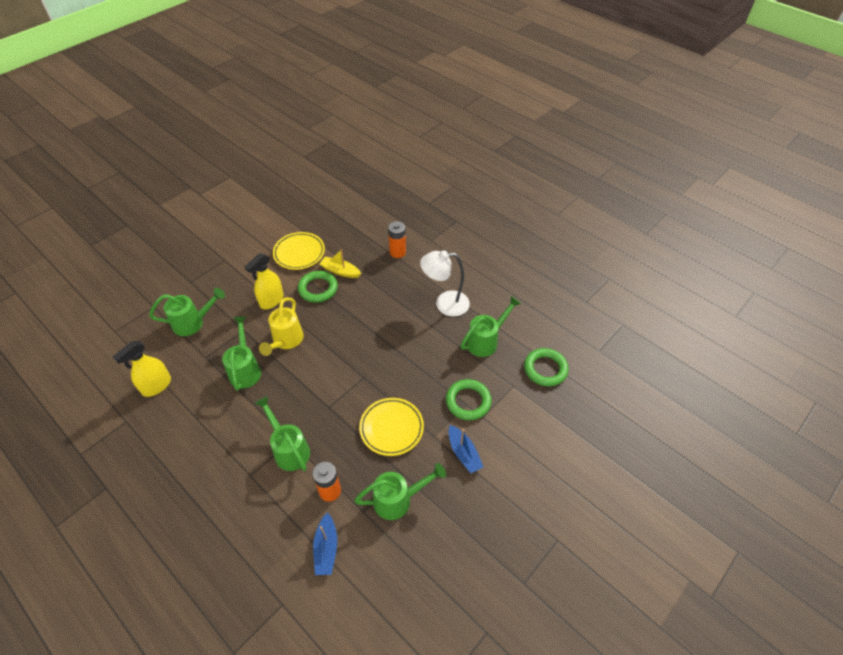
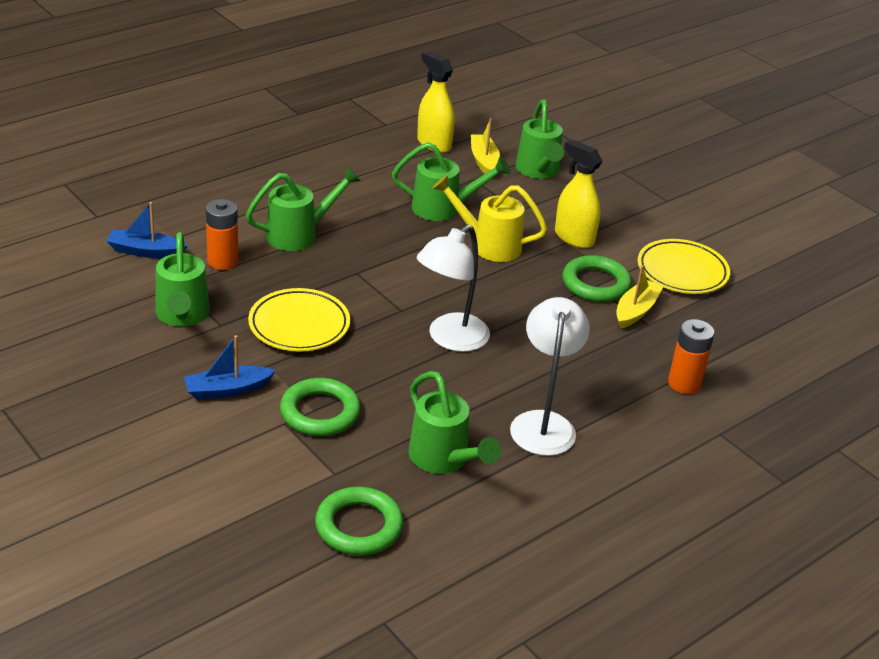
camera: 95 degrees right, 15 degrees down
(181, 353) = (484, 161): none -> yellow boat
(386, 350) = (450, 339): none -> white lamp

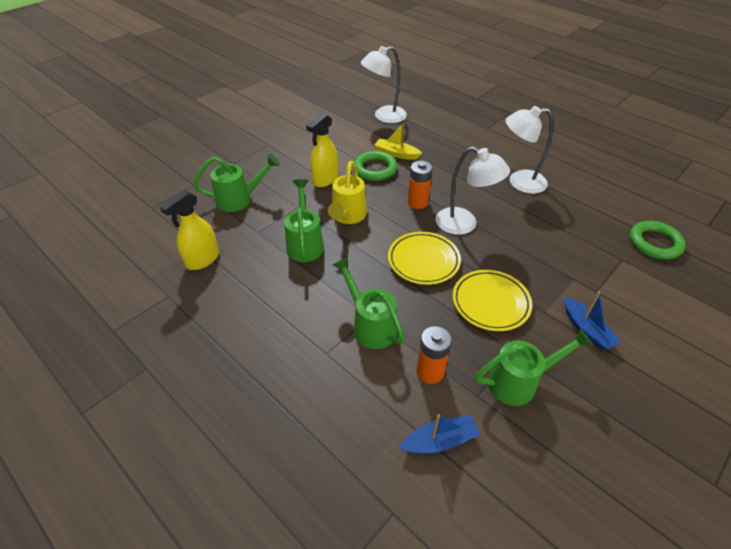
camera: 95 degrees left, 10 degrees up
(145, 251) = (439, 441): blue boat -> blue boat turned 105 degrees counterclockwise
(320, 412) = (574, 275): green ring -> none
(443, 459) = (576, 216): green watering can -> none
(484, 161) = (228, 228): yellow boat -> none
(682, 271) = (348, 138): yellow plate -> yellow plate (423, 261)
(684, 384) = (455, 138): orange battery -> orange battery (417, 202)
(753, 317) = (384, 116): none -> white lamp

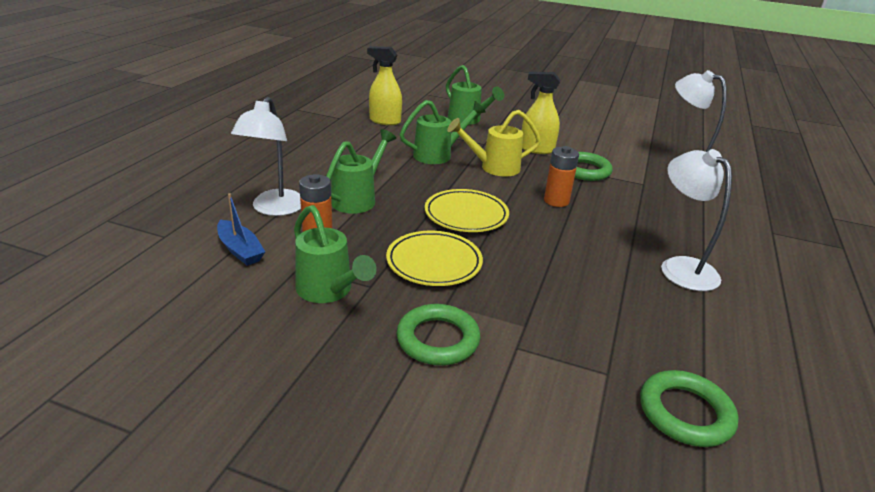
camera: 65 degrees right, 15 degrees down
(396, 154) = (627, 178): yellow boat -> none
(464, 224) = (549, 233): white lamp -> white lamp (274, 209)
(586, 329) = (438, 339): blue boat -> green ring

